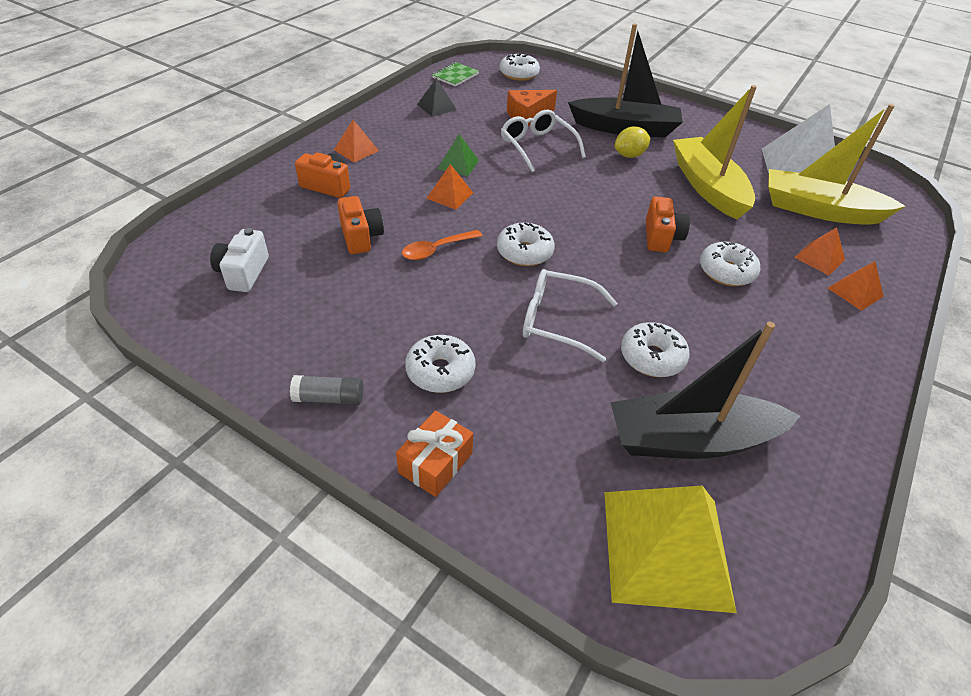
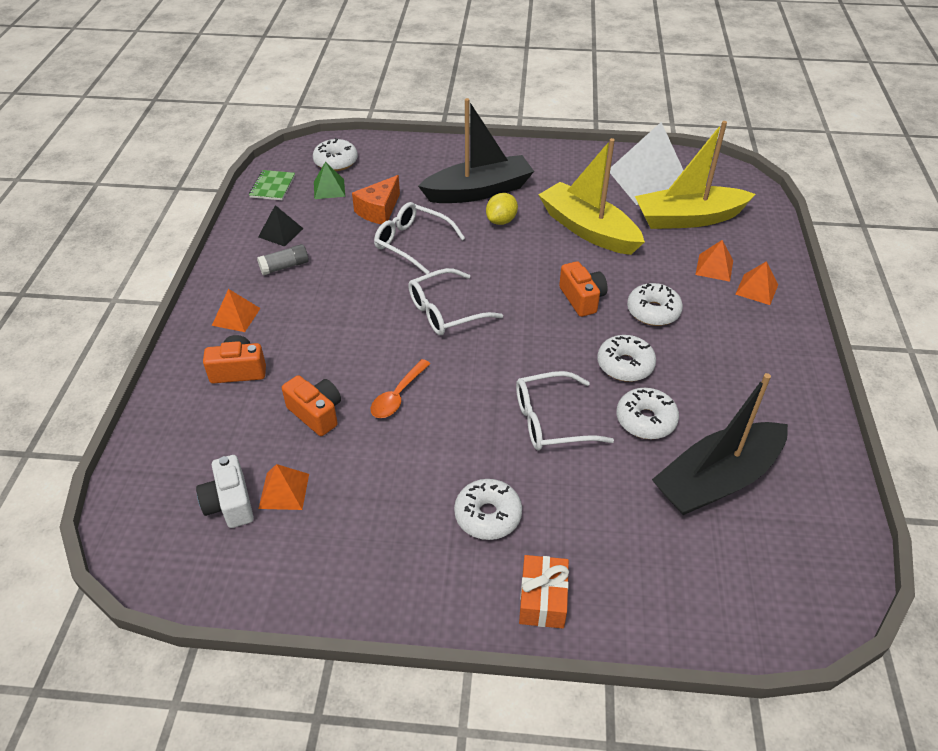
camera: 25 degrees left, 0 degrees up
(329, 398) = (411, 588): grey glue stick -> grey glue stick (284, 267)
(450, 195) = (368, 331): orange pyramid -> orange pyramid (284, 491)
(458, 164) = (351, 293): green pyramid -> green pyramid (329, 189)
(524, 252) = (478, 364): white donut -> white donut (625, 365)
(527, 204) = (446, 311): none -> white glasses
(666, 548) = (753, 578): yellow pyramid -> none

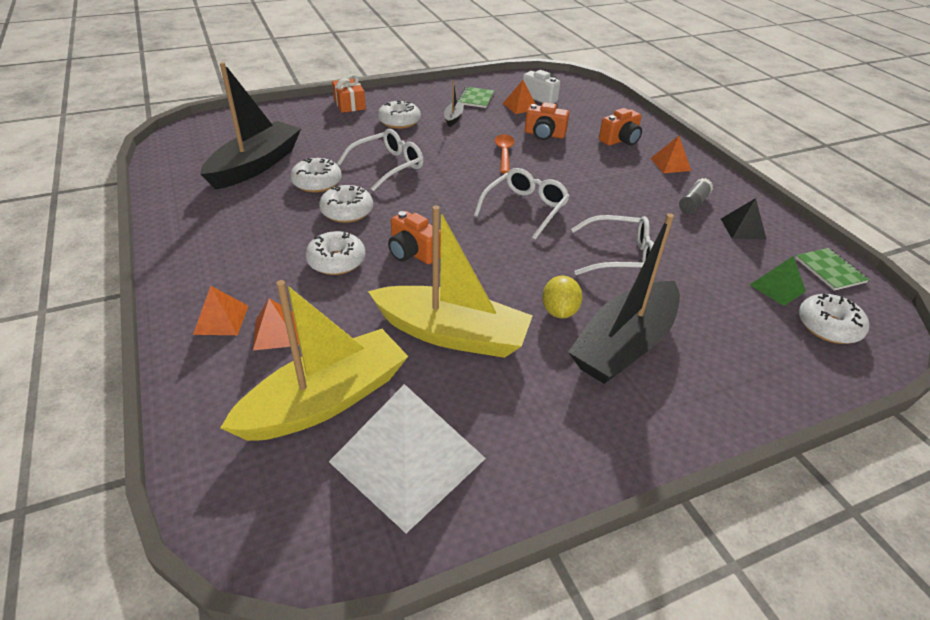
camera: 150 degrees right, 5 degrees down
(331, 538) = (476, 99): none -> green notebook
(379, 210) = (694, 279): orange cheese -> none
(404, 495) = (453, 118): none -> black boat

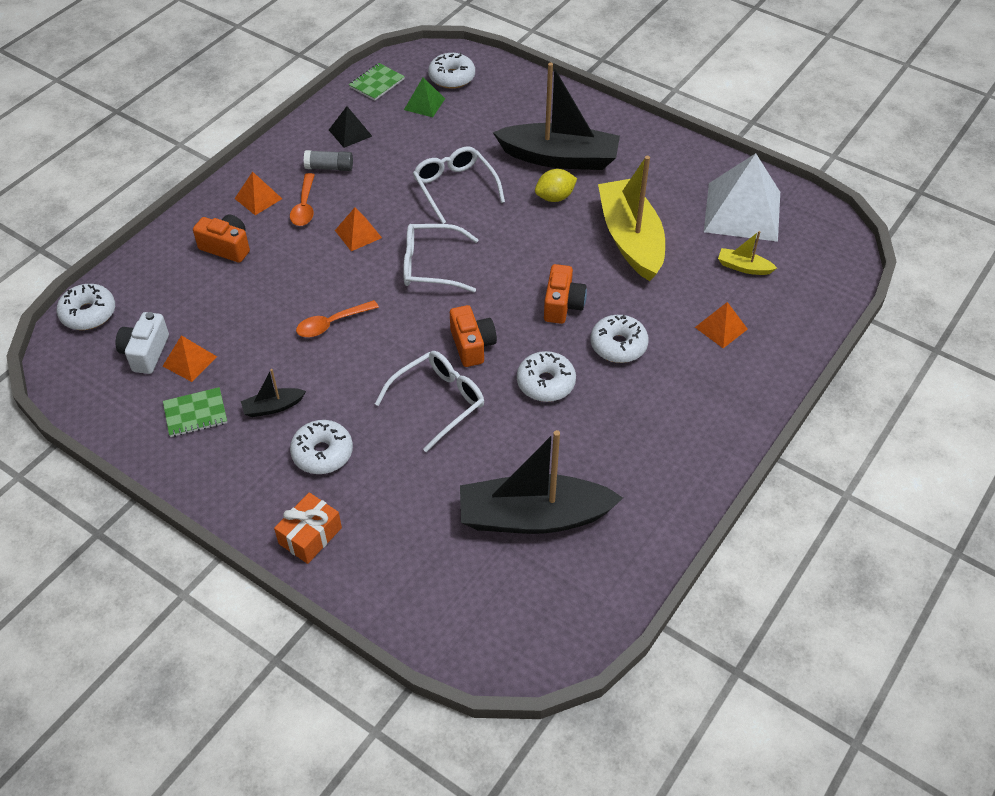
camera: 120 degrees left, 10 degrees up
(221, 319) = (743, 367): orange pyramid -> orange pyramid (358, 234)
(317, 182) = (519, 439): white donut -> white donut (88, 313)
(326, 400) = (743, 267): yellow boat -> yellow boat, size x0.43
(387, 166) = (438, 402): white glasses -> white glasses turned 120 degrees clockwise
(544, 134) = (258, 310): orange camera -> orange camera (472, 345)
(646, 179) = (304, 206): none -> orange spoon

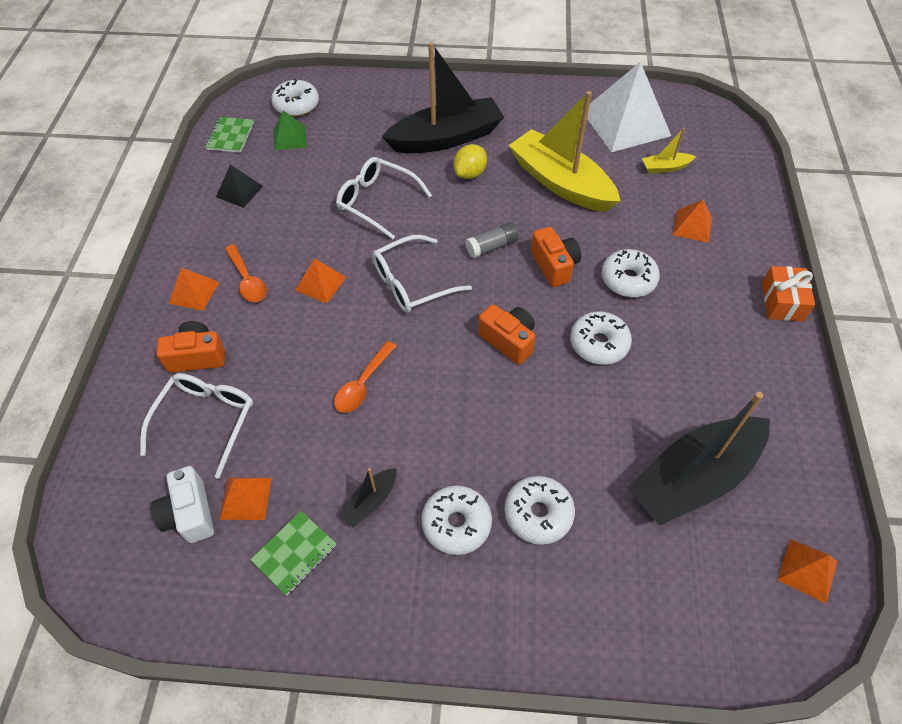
camera: 30 degrees left, 5 degrees up
(88, 313) = (91, 503): white donut -> white donut (538, 514)
(310, 536) = (513, 621): orange gift -> orange gift (782, 302)
(329, 167) = (244, 232): grey glue stick -> grey glue stick (492, 246)
(438, 402) = (522, 411): white glasses -> white glasses (205, 421)
(565, 626) = (807, 570): none -> orange pyramid

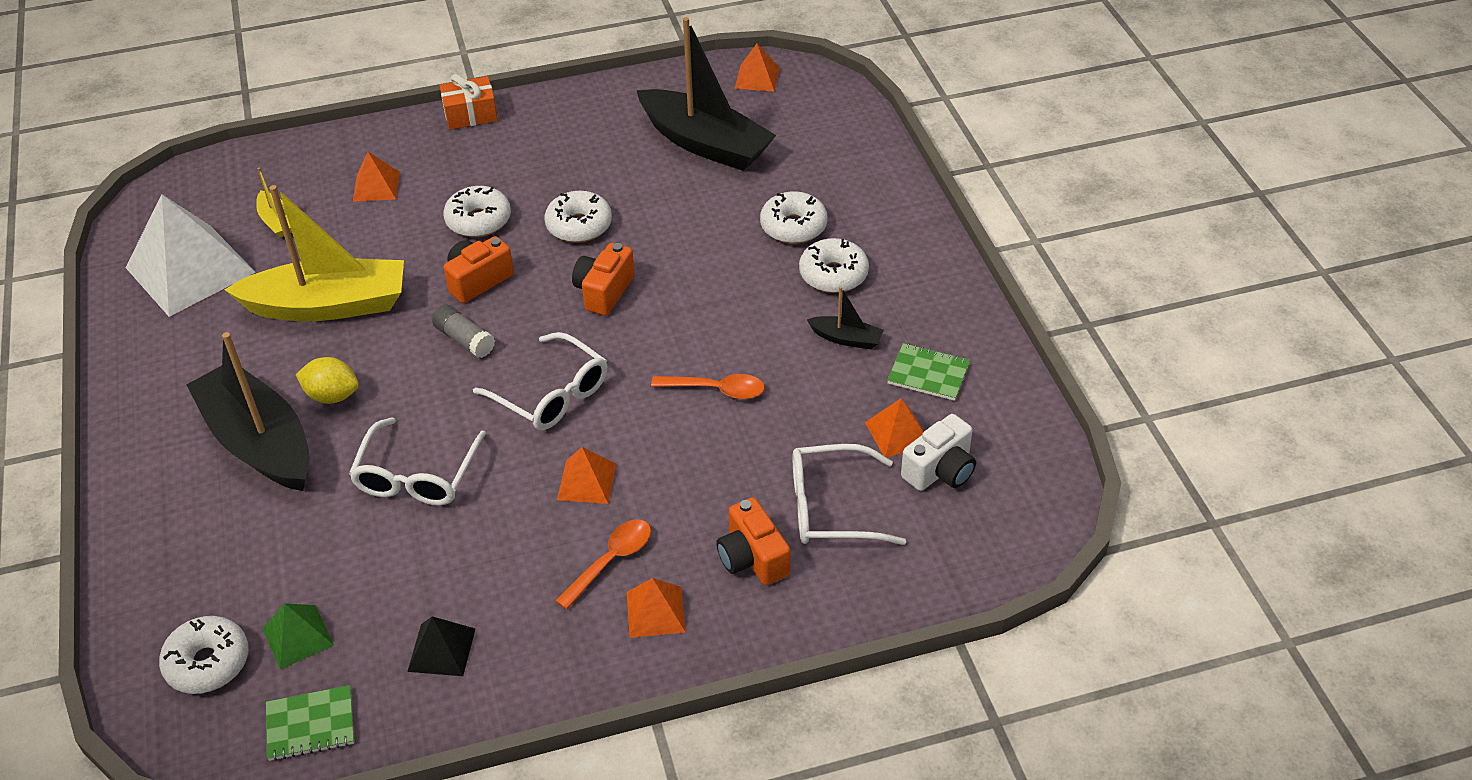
camera: 110 degrees left, 10 degrees down
(560, 183) = (328, 305): yellow boat -> yellow boat turned 120 degrees counterclockwise

